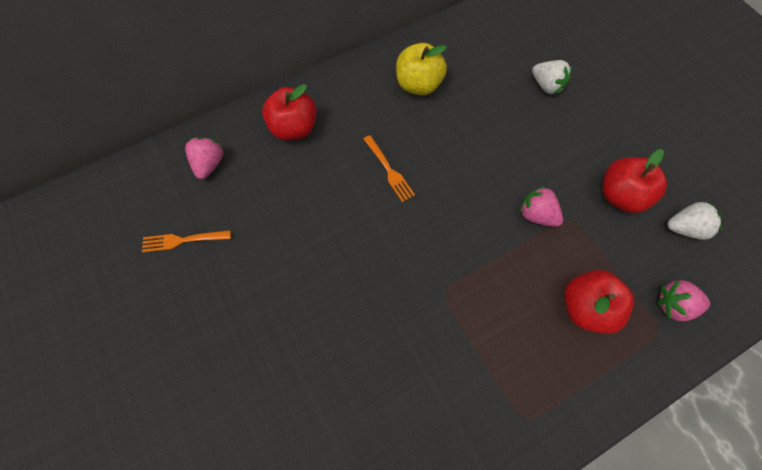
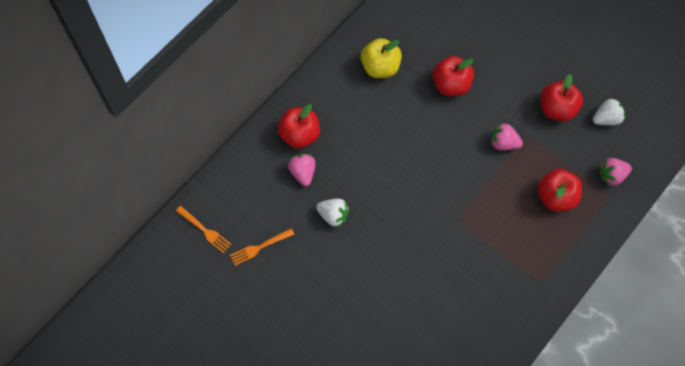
camera: 20 degrees left, 0 degrees up
(209, 164) = (249, 185): pink strawberry -> pink strawberry (303, 173)
(388, 170) = (385, 144): orange fork -> orange fork (204, 230)
(494, 128) = (451, 85): none -> red apple
(546, 86) = (478, 36): white strawberry -> white strawberry (333, 215)

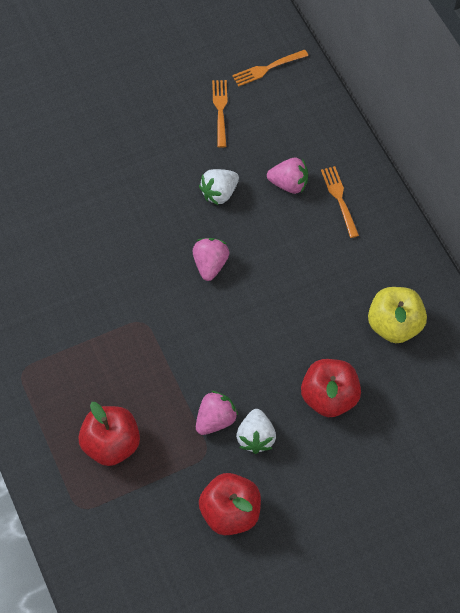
camera: 115 degrees right, 5 degrees down
(300, 135) = (340, 199): red apple -> orange fork
(606, 119) = (184, 570): white strawberry -> white strawberry (255, 437)
(611, 175) = (102, 530): pink strawberry -> pink strawberry (210, 265)

